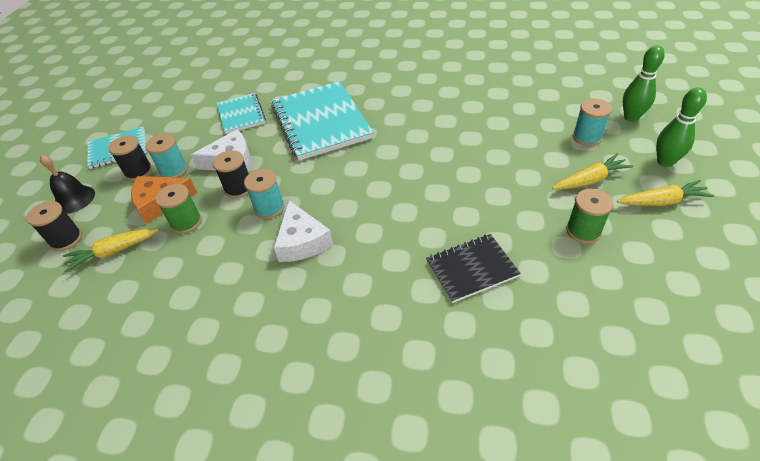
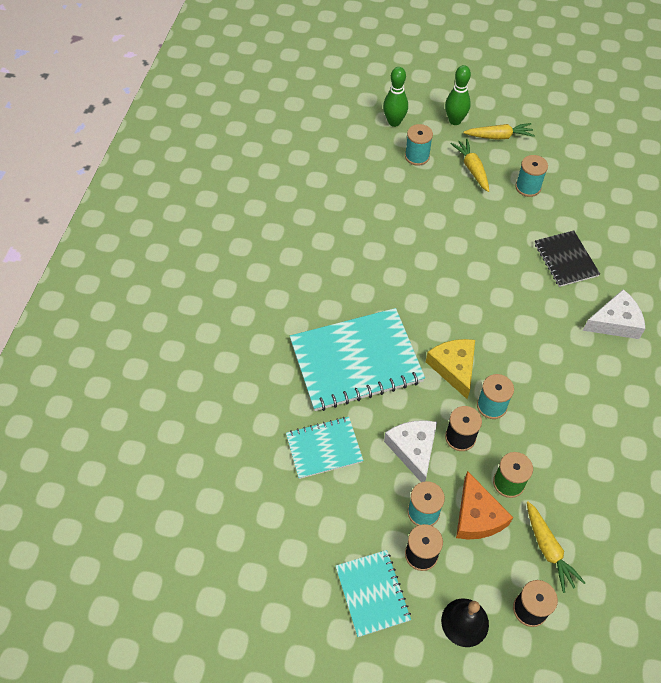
camera: 90 degrees left, 10 degrees up
(302, 241) = (536, 376): white cheese -> white cheese (615, 322)
(313, 180) = (454, 368): none -> yellow cheese
(583, 231) = (528, 187): green spool -> turquoise spool
(662, 201) = (499, 136): yellow carrot -> yellow carrot turned 90 degrees clockwise

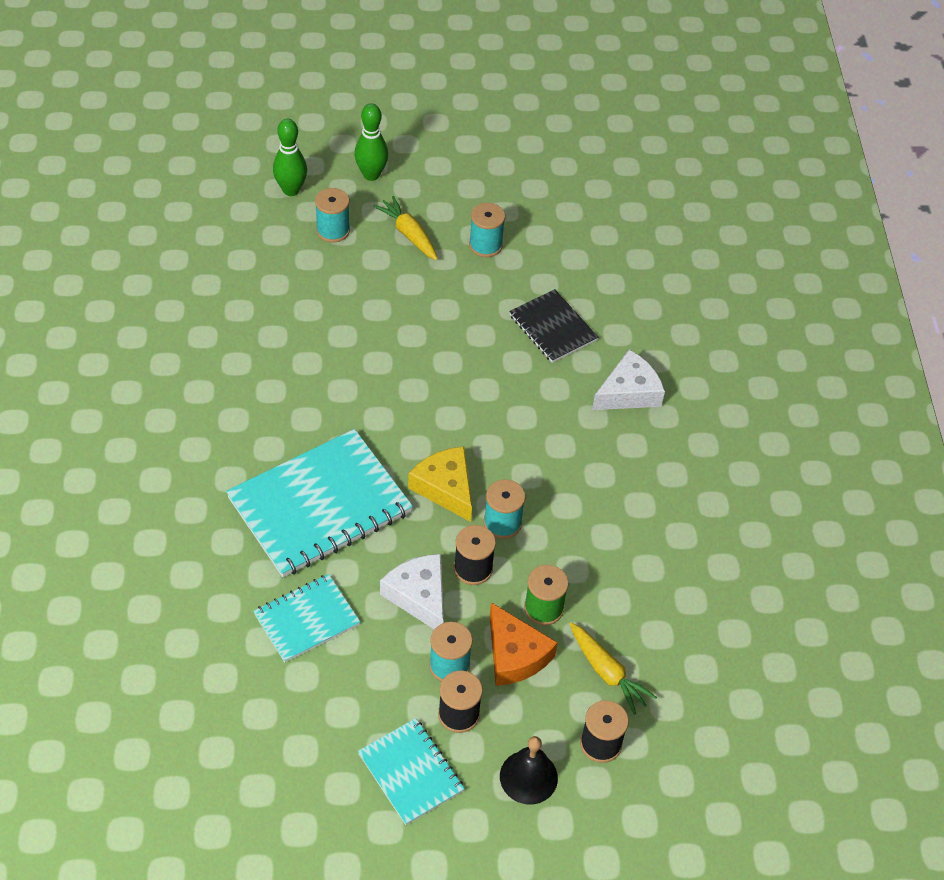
camera: 20 degrees left, 5 degrees down
(499, 136) = (434, 186): yellow carrot -> none

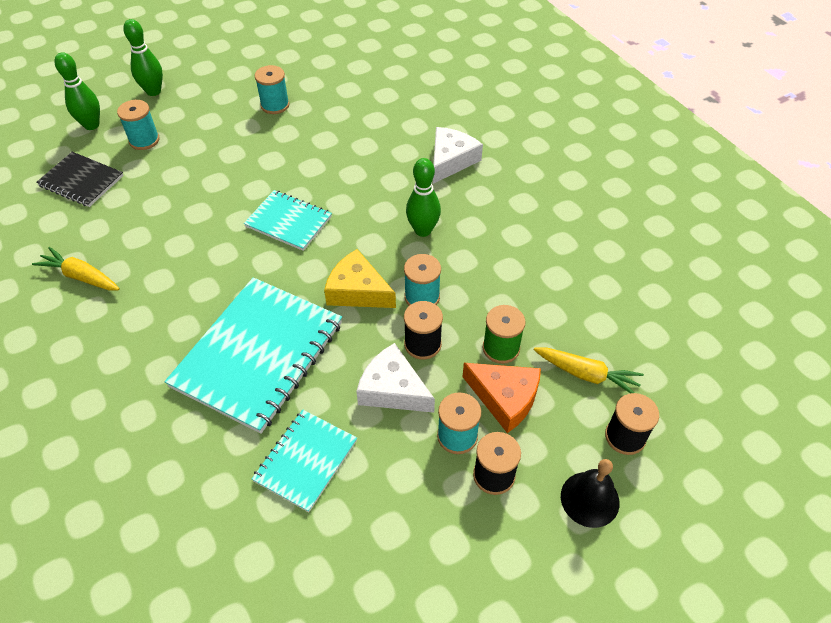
camera: 25 degrees left, 0 degrees up
(408, 234) = (209, 120): yellow carrot -> yellow carrot (81, 276)
(410, 772) = (488, 554): turquoise notebook -> turquoise notebook (288, 222)
(548, 456) = (423, 230): none -> green bowling pin
(553, 328) = (364, 140): black notebook -> black notebook (81, 181)

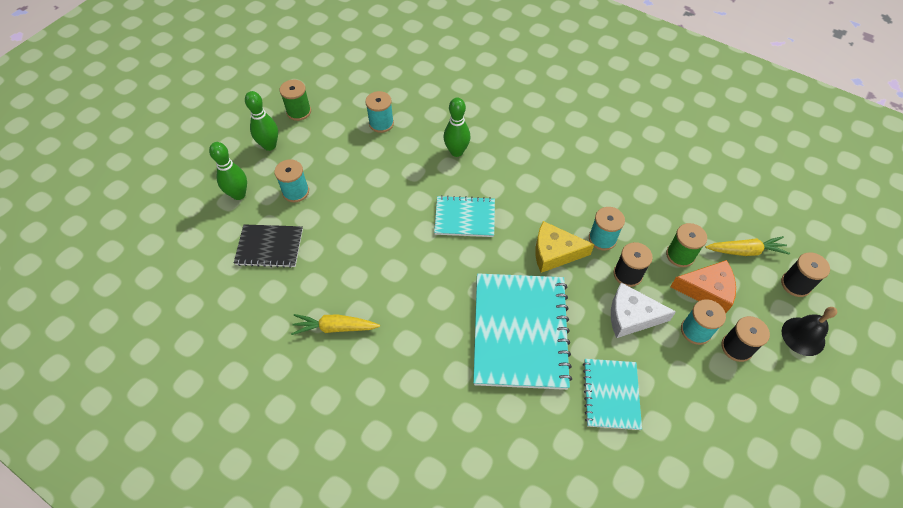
camera: 25 degrees left, 5 degrees up
(204, 70) = (299, 112): none -> green spool
(423, 230) = (567, 187): green bowling pin -> green bowling pin (456, 152)
(451, 160) = (548, 123): white cheese -> none

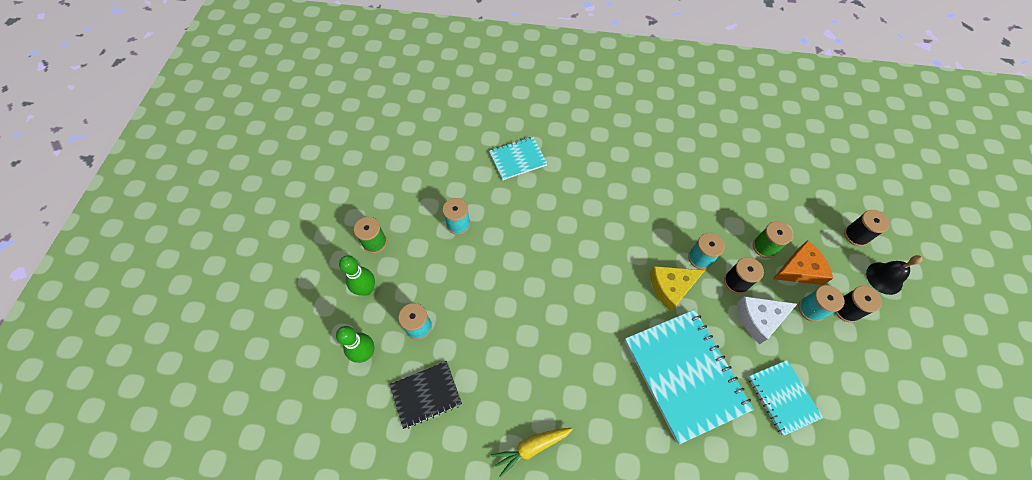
camera: 25 degrees left, 5 degrees up
(456, 152) = (539, 225): green bowling pin -> none
(465, 218) = (582, 287): turquoise notebook -> turquoise notebook (518, 159)
(745, 251) = (808, 222): yellow carrot -> none

